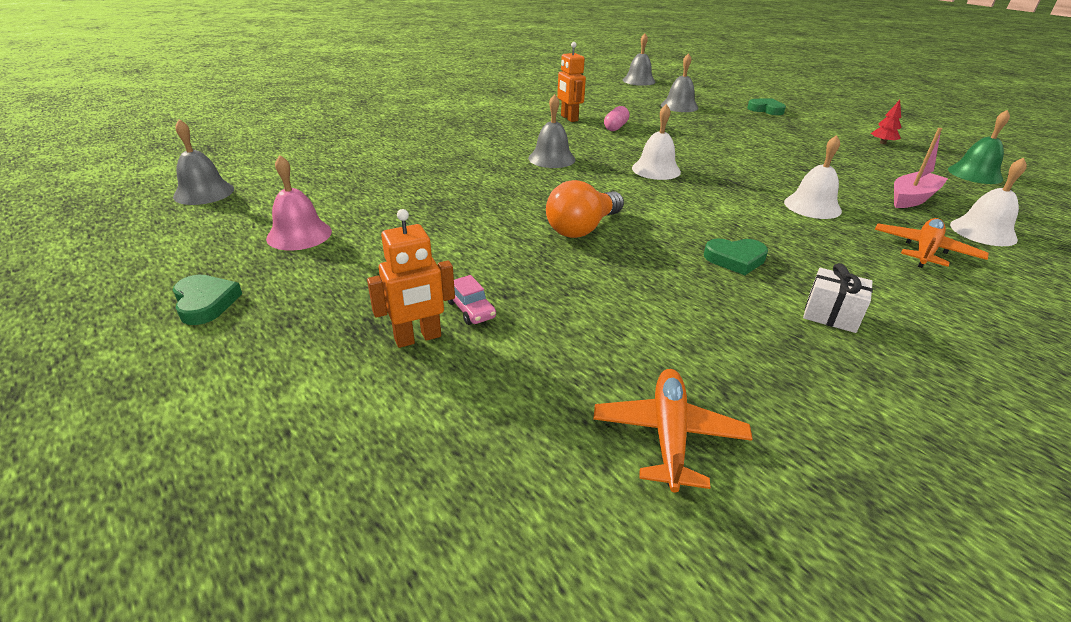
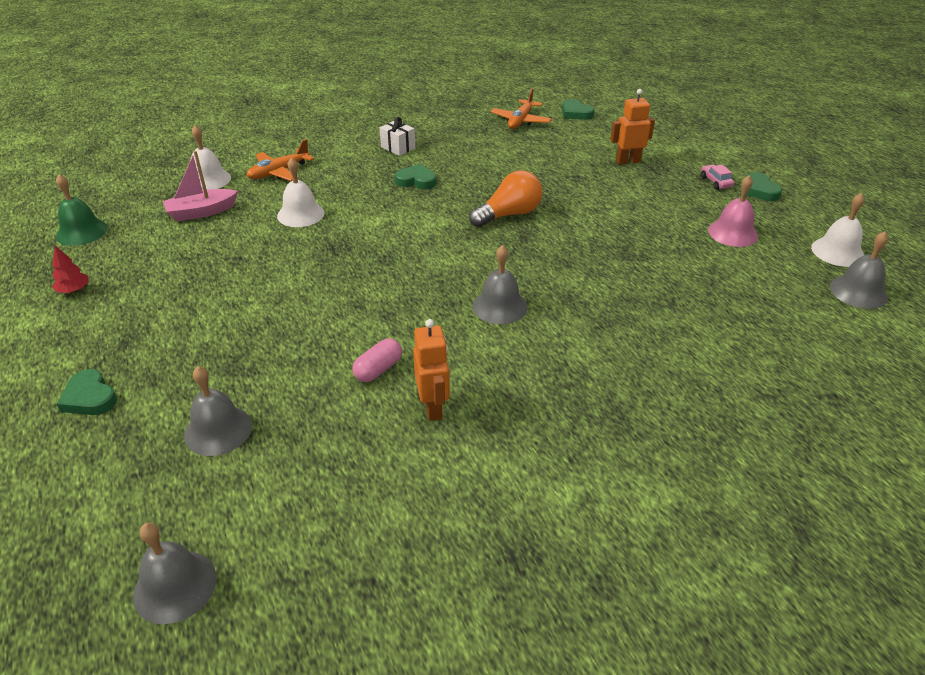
camera: 165 degrees left, 5 degrees up
(471, 309) = (599, 171): pink car -> pink car (715, 182)
(543, 499) = (575, 113): none -> green heart
(656, 170) = (395, 274): white bell -> white bell (837, 252)

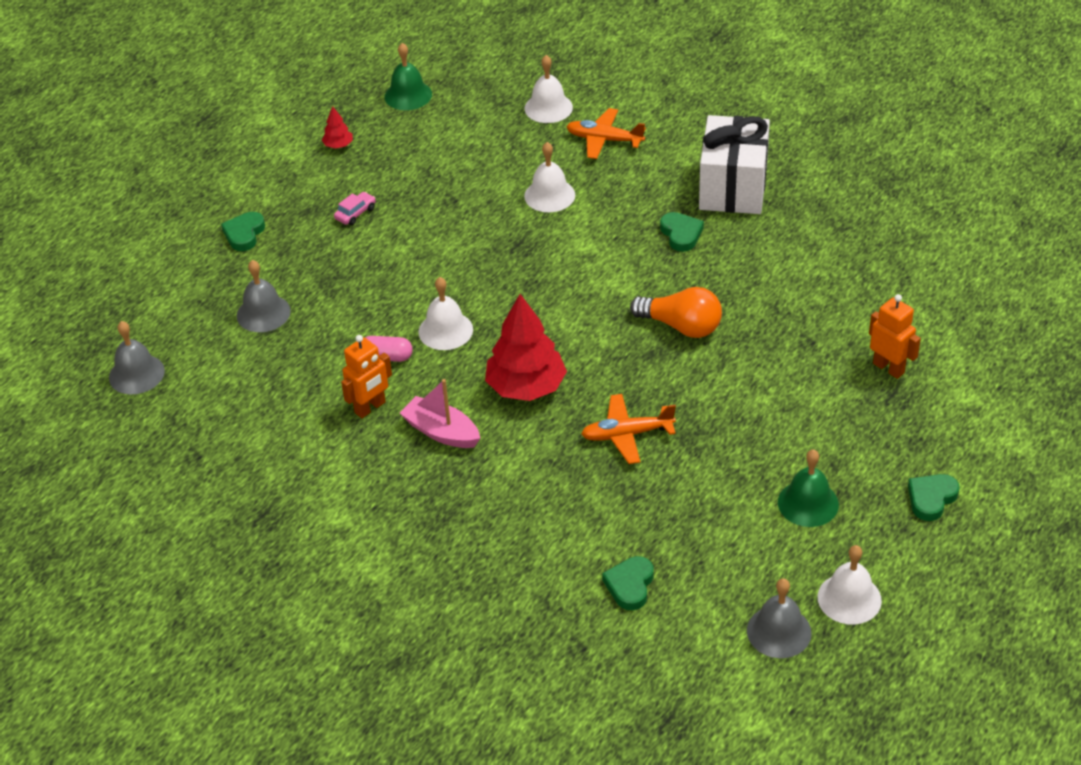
camera: 60 degrees right, 5 degrees up
(201, 212) = (496, 138): pink boat -> pink boat (441, 432)
(385, 322) = (445, 330): none -> white bell
(398, 148) = (733, 188): white gift -> white gift, size x2.22
(500, 306) = (526, 387): grey bell -> red tree
(520, 121) = (895, 245): orange plane -> orange plane (627, 434)
(575, 113) = (967, 279): green heart -> green heart (630, 585)
(715, 182) = (914, 456): pink car -> pink car (355, 213)
(732, 233) = (808, 503): pink bell -> green bell

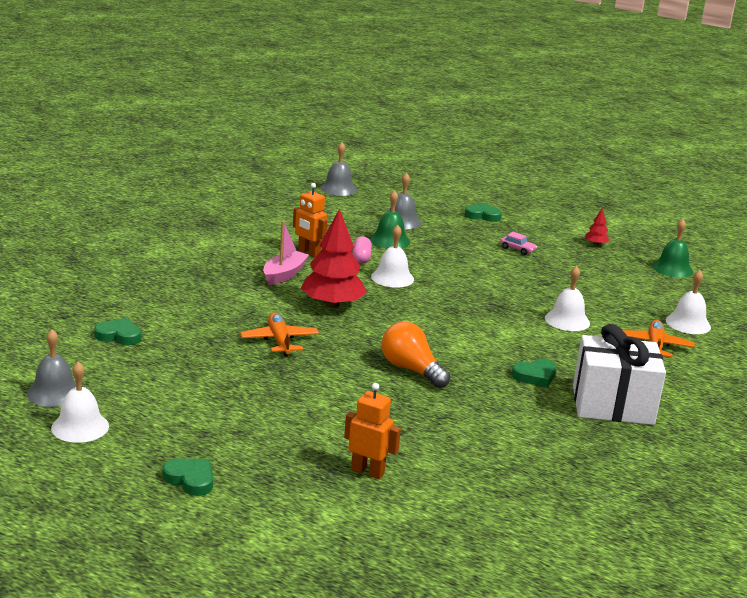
camera: 80 degrees right, 20 degrees down
(681, 326) = (411, 370): orange light bulb -> orange light bulb turned 120 degrees clockwise
(808, 503) = (193, 415): green bell -> green bell (389, 240)
(889, 368) = (367, 471): orange robot -> orange robot turned 105 degrees counterclockwise

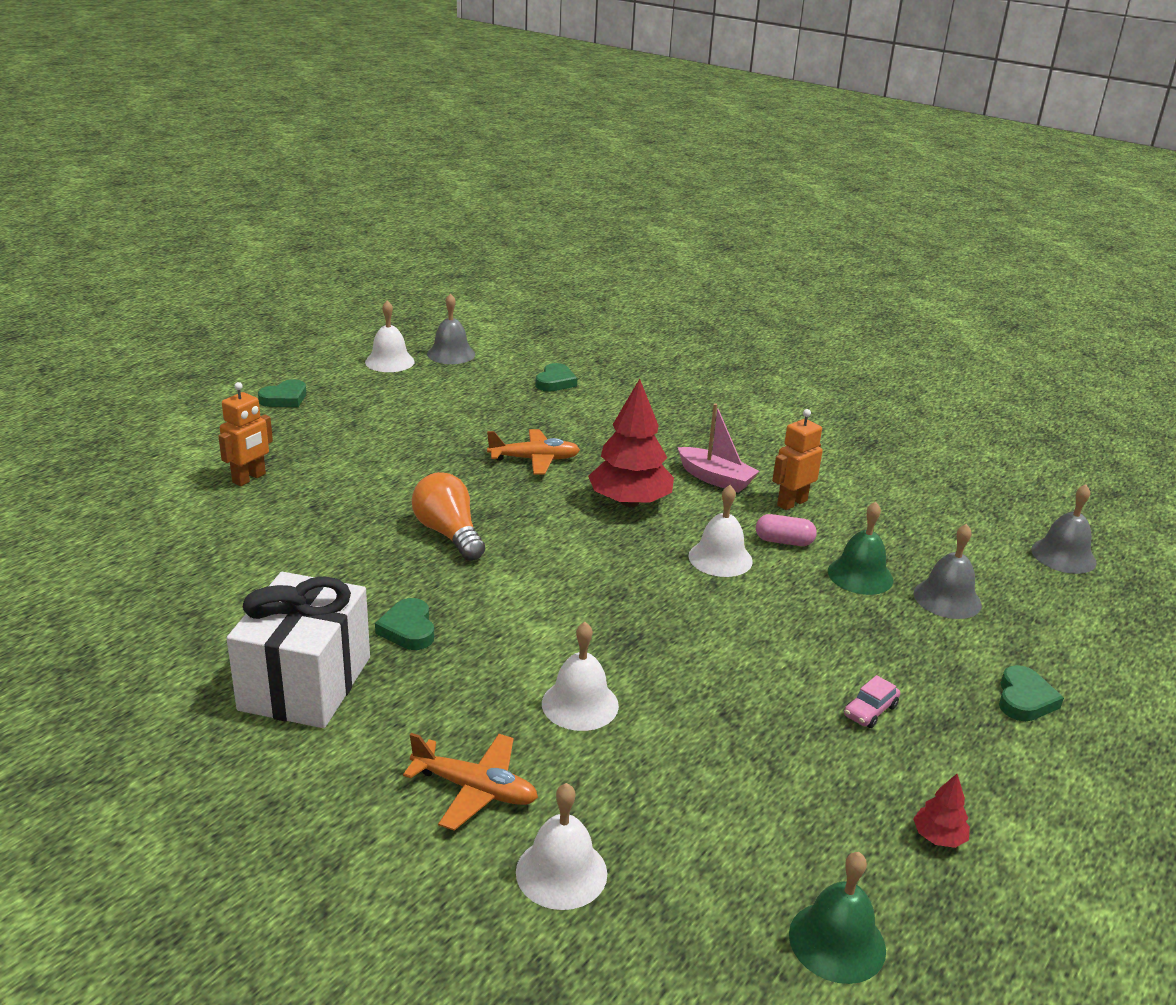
camera: 100 degrees right, 5 degrees up
(411, 370) = (449, 534): orange light bulb -> orange light bulb turned 90 degrees counterclockwise

